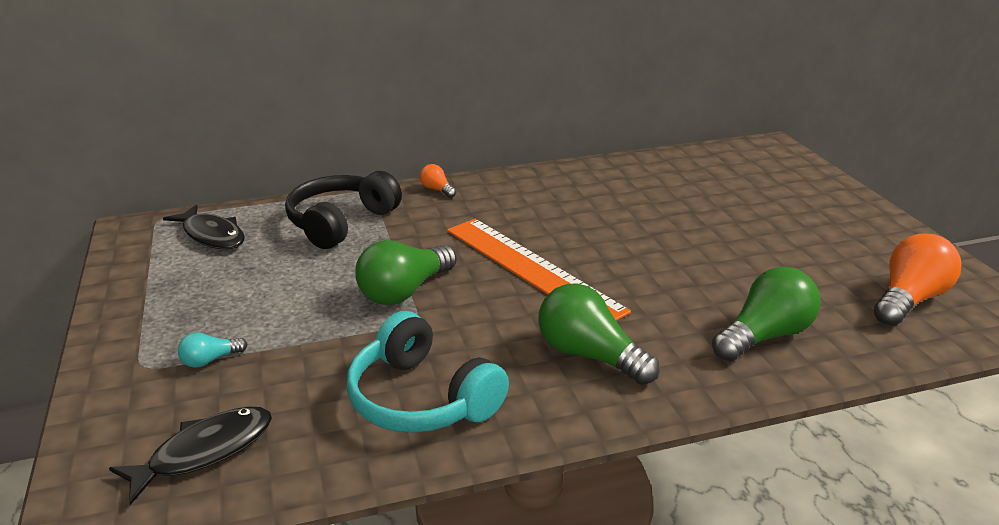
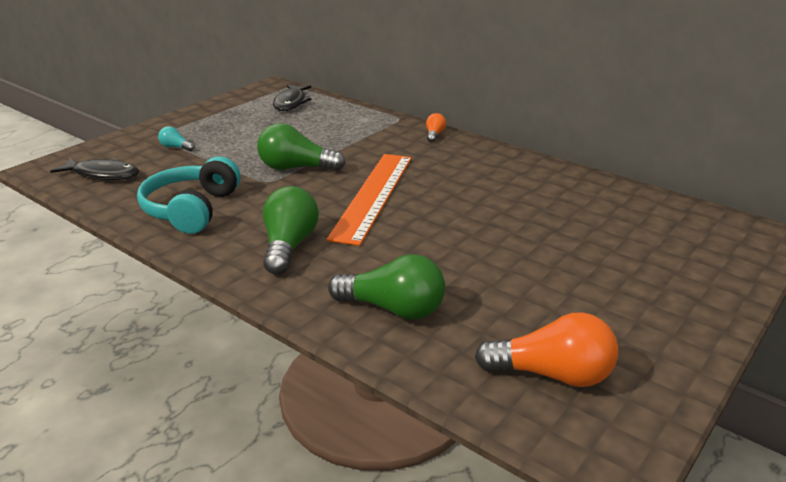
camera: 55 degrees right, 0 degrees up
(341, 222) = (350, 125): black headphones -> none

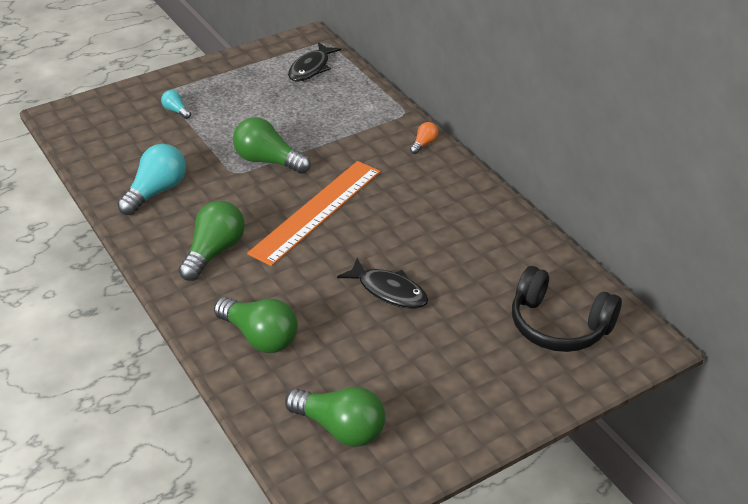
camera: 20 degrees right, 10 degrees up
(102, 174) = (102, 133): black fish -> black fish (389, 291)
(191, 209) = (156, 192): turquoise headphones -> turquoise light bulb
(552, 374) = (340, 428): orange light bulb -> green light bulb
(676, 236) = (559, 325): none -> black headphones

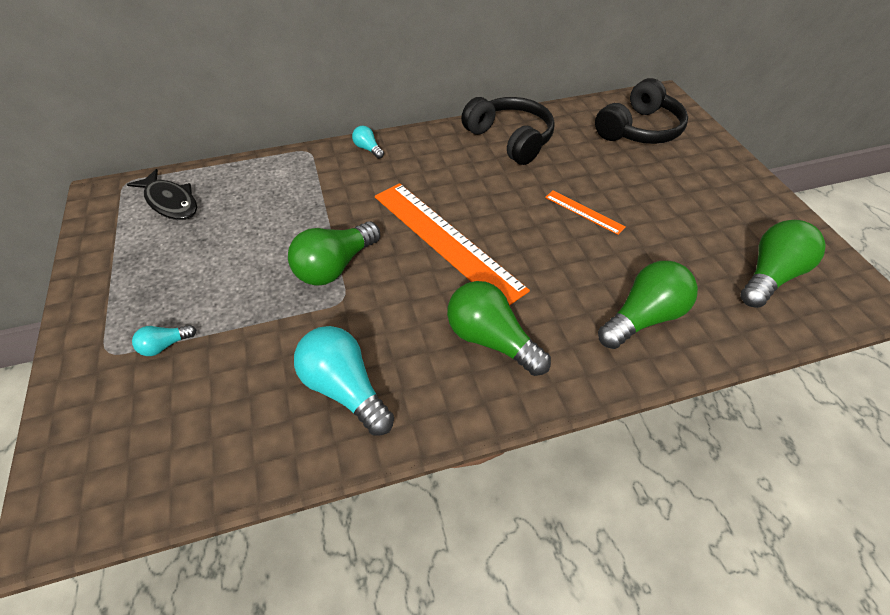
camera: 75 degrees left, 10 degrees up
(389, 291) = (584, 212): black fish -> orange ruler
(424, 144) = (368, 149): orange light bulb -> turquoise light bulb
(486, 228) = (510, 139): none -> black headphones

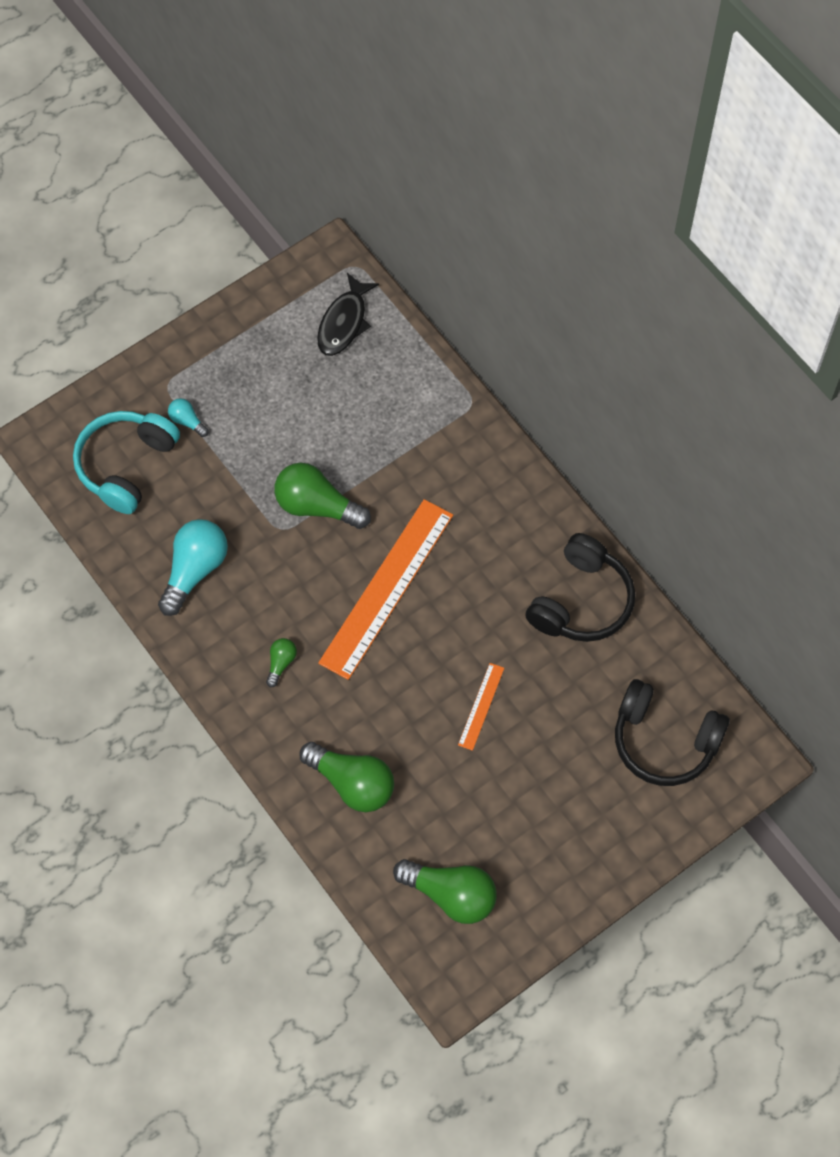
camera: 70 degrees right, 15 degrees up
(169, 423) = (126, 465): none -> turquoise headphones
(368, 149) = (500, 460): turquoise light bulb -> none
(491, 340) = (281, 663): green light bulb -> green light bulb, size x0.49

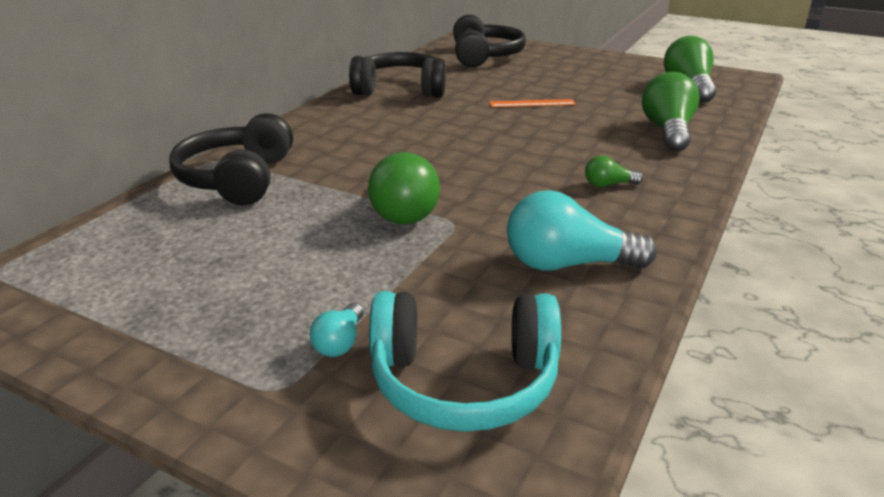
camera: 115 degrees left, 35 degrees down
(344, 322) = (108, 256): black fish -> none
(386, 588) = (467, 155): orange ruler -> none
(426, 412) = (237, 179): none -> black headphones

